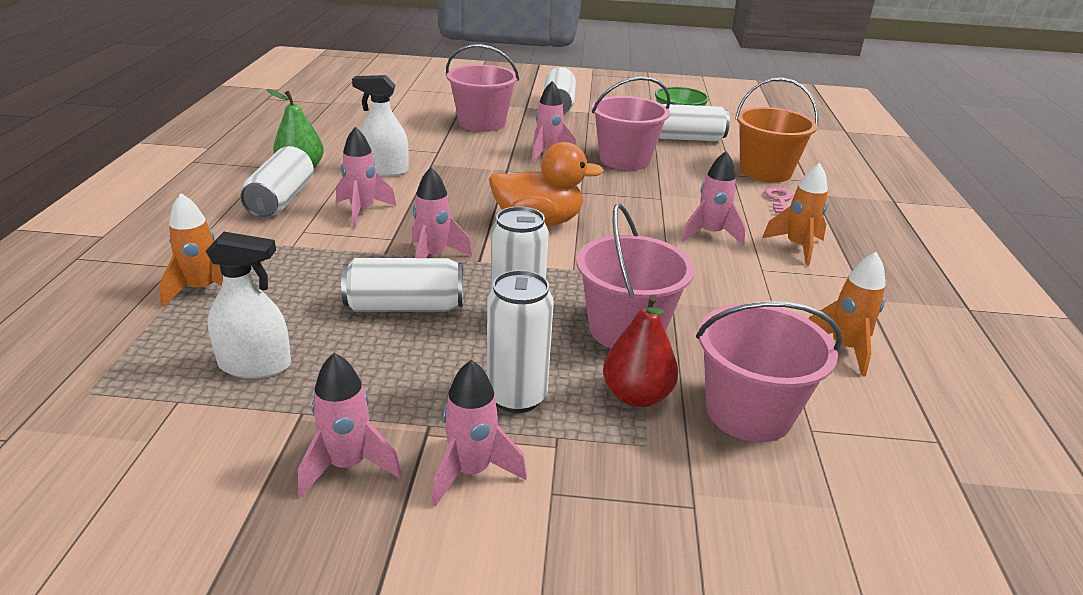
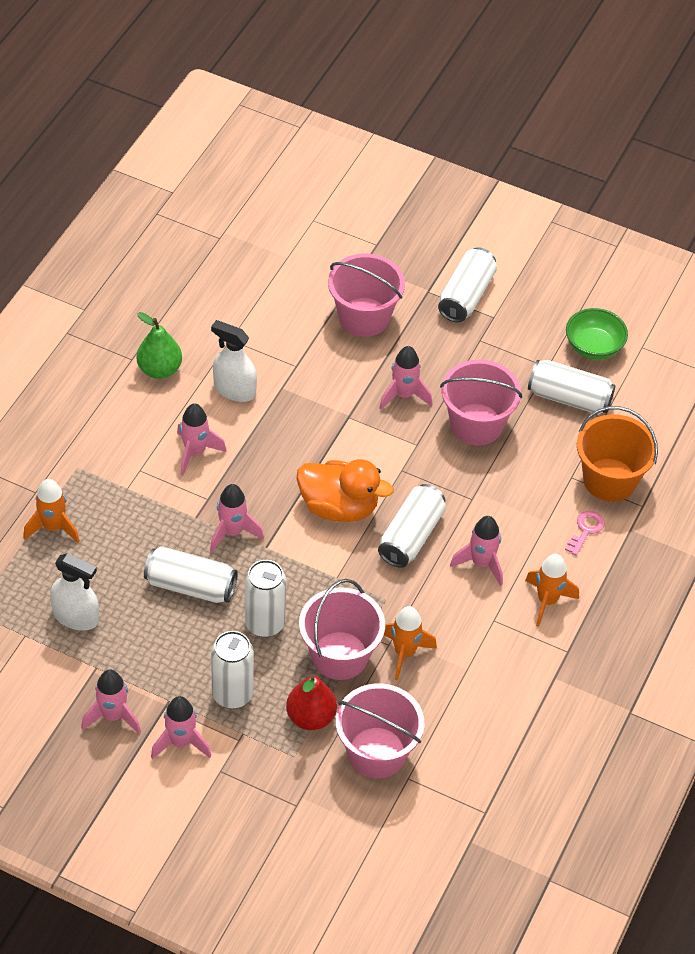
camera: 20 degrees right, 20 degrees up
(281, 200) = (132, 418): white can -> white can (411, 536)
(844, 348) = (489, 720): orange rocket -> orange rocket (404, 653)

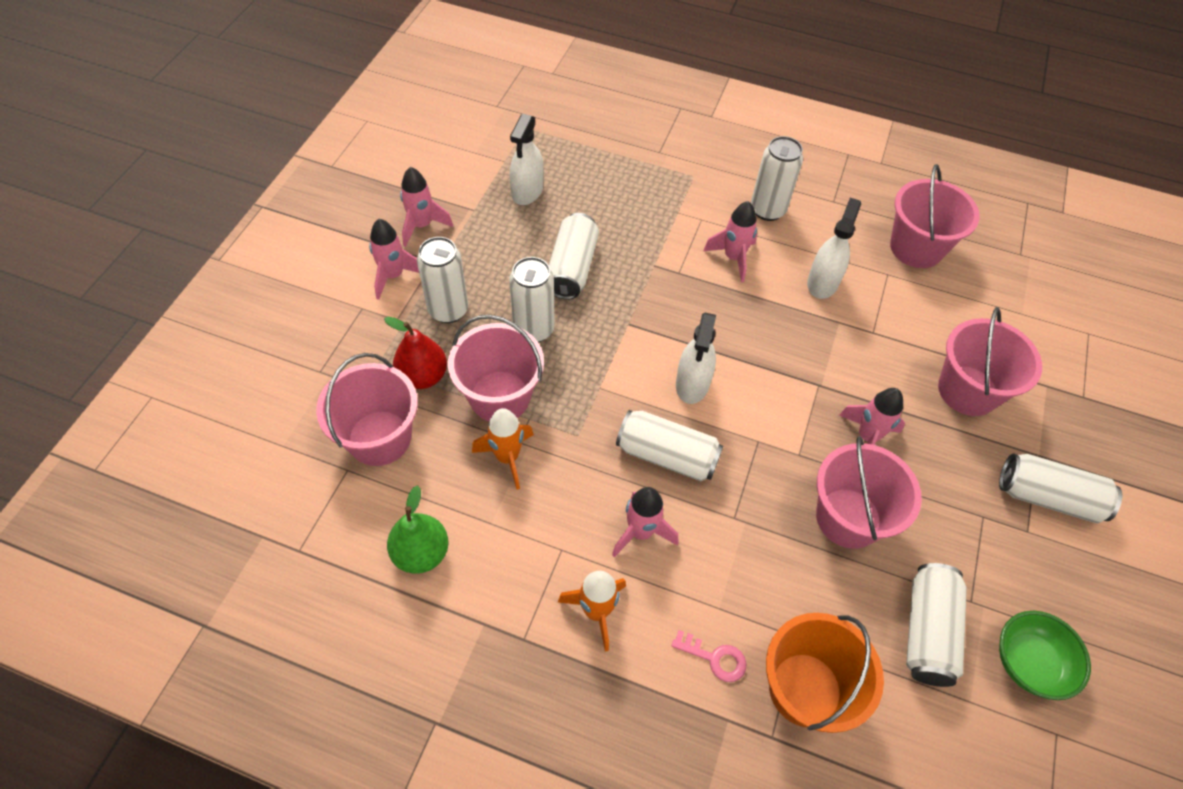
camera: 85 degrees right, 5 degrees up
(53, 527) = (622, 167): orange rocket -> none
(135, 414) = (767, 210): none -> white can
(159, 369) = (828, 222): green pear -> green pear (421, 553)
(201, 310) = (916, 248): none -> pink bucket
(232, 532) = (641, 295): pink rocket -> none
(339, 507) = (692, 383): orange duck -> white spray bottle

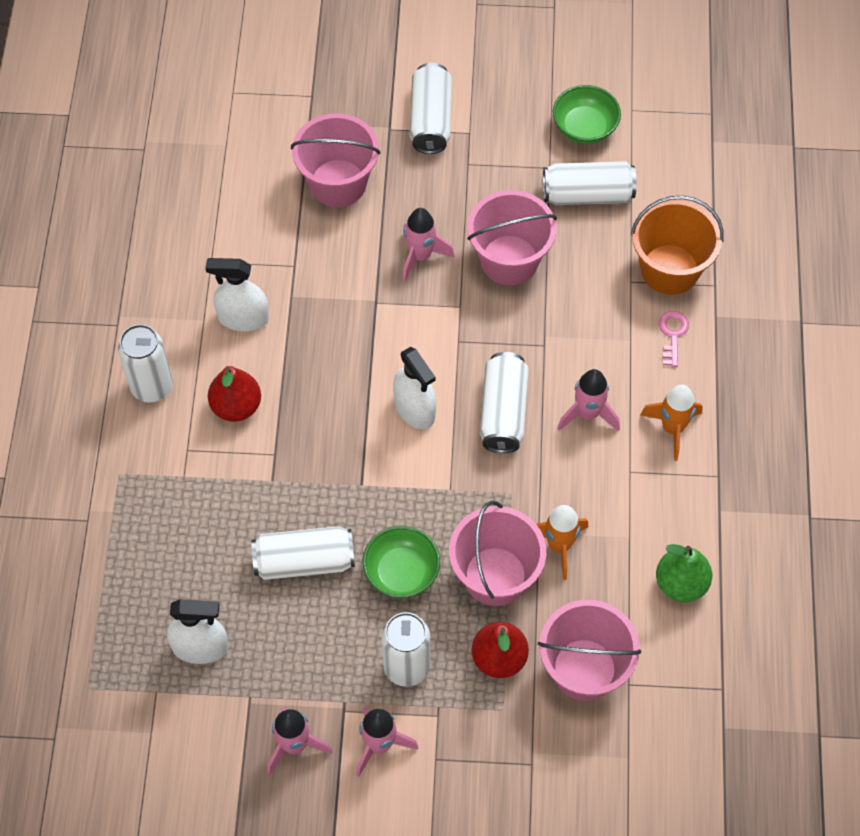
camera: 105 degrees left, 5 degrees up
(534, 329) = (401, 572): white can -> green bowl
(692, 383) = (415, 409): white spray bottle -> white spray bottle turned 60 degrees clockwise
(733, 258) = (236, 406): pink rocket -> red pear
(916, 248) = (164, 240): pink bucket -> none

